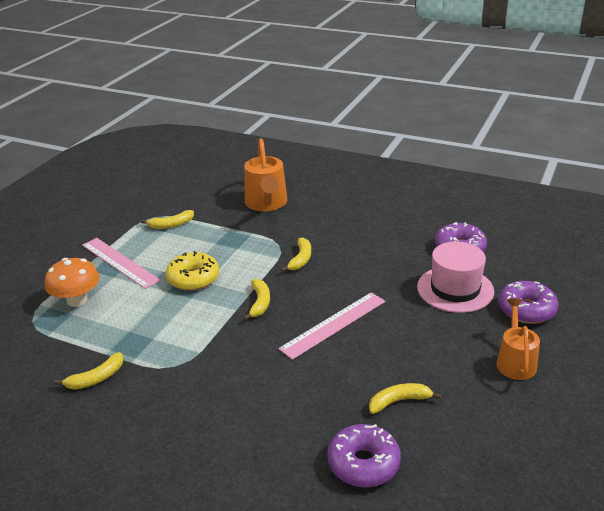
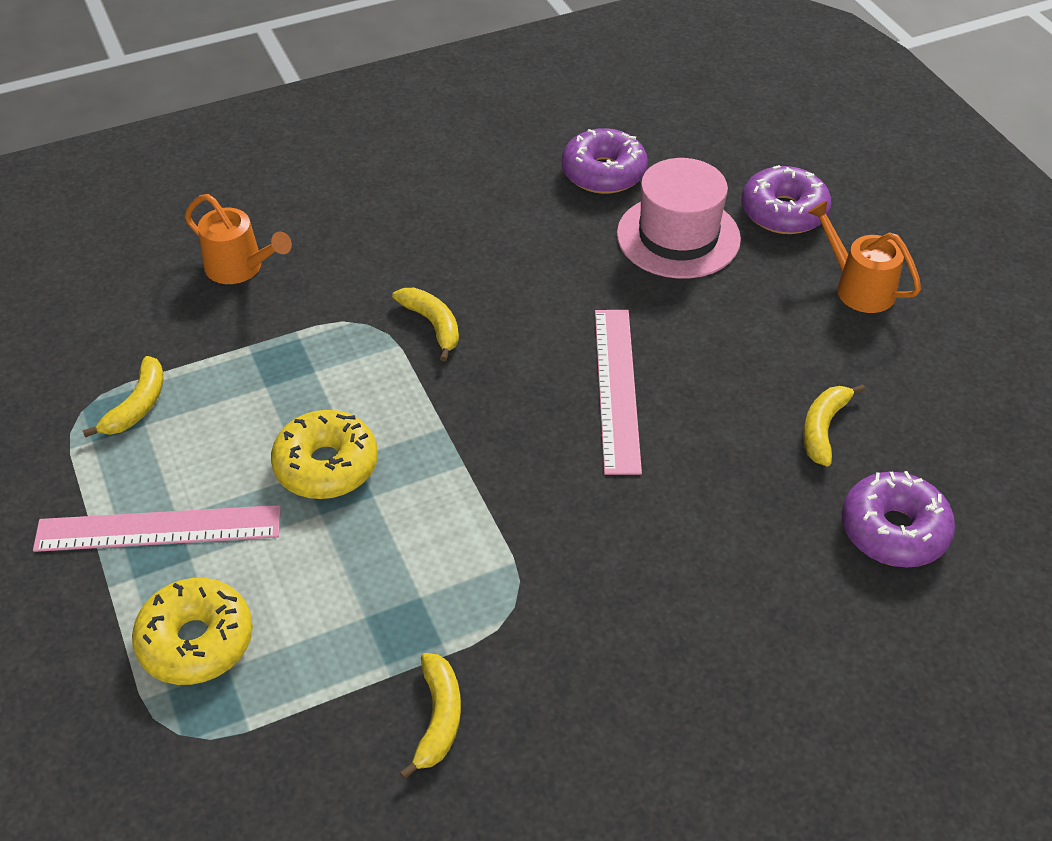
camera: 50 degrees left, 15 degrees up
(77, 300) = (196, 641): orange mushroom -> yellow donut
(259, 303) = (480, 430): yellow banana -> none
(266, 204) = (240, 268): orange watering can -> orange watering can, size x0.66

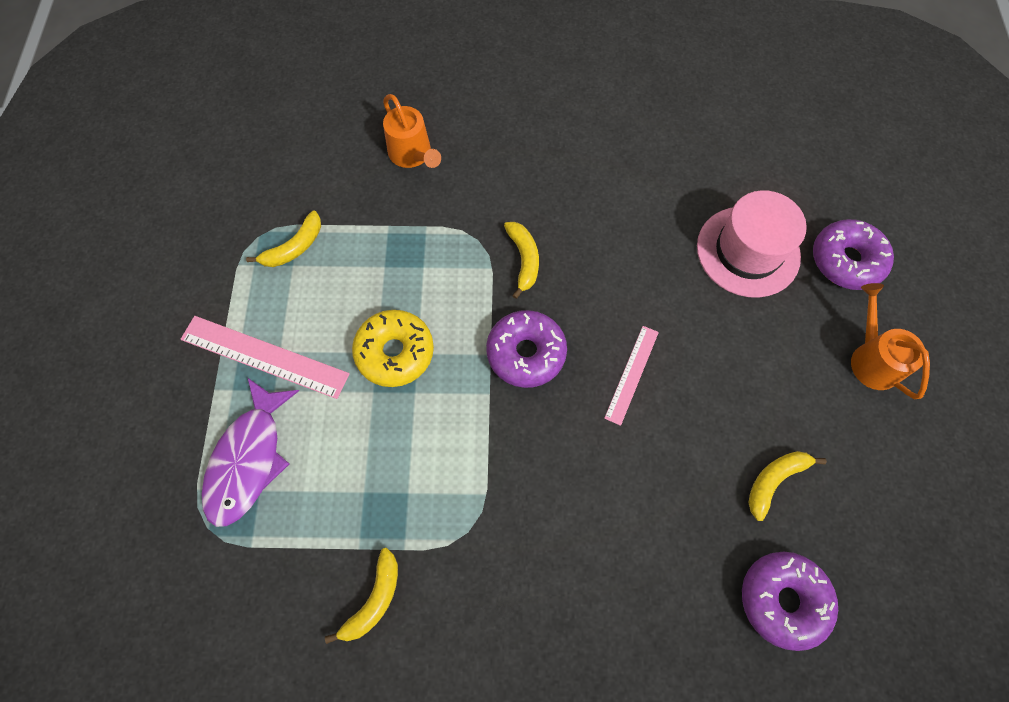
camera: 25 degrees right, 20 degrees up
(196, 641) = (249, 459): yellow donut -> purple fish
(603, 173) = (718, 167): purple donut -> purple donut (526, 353)
(617, 388) = (632, 374): pink ruler -> pink ruler, size x0.61

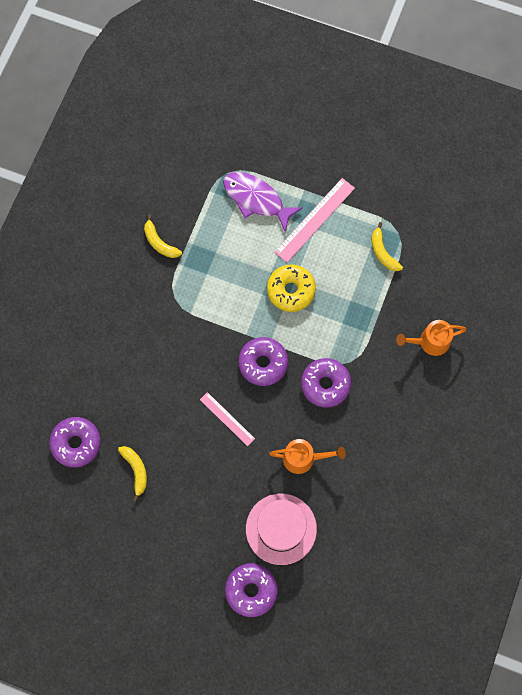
camera: 110 degrees right, 5 degrees up
(523, 260) = (325, 384): yellow banana -> purple donut
(871, 358) = (182, 568): orange watering can -> orange watering can (303, 458)

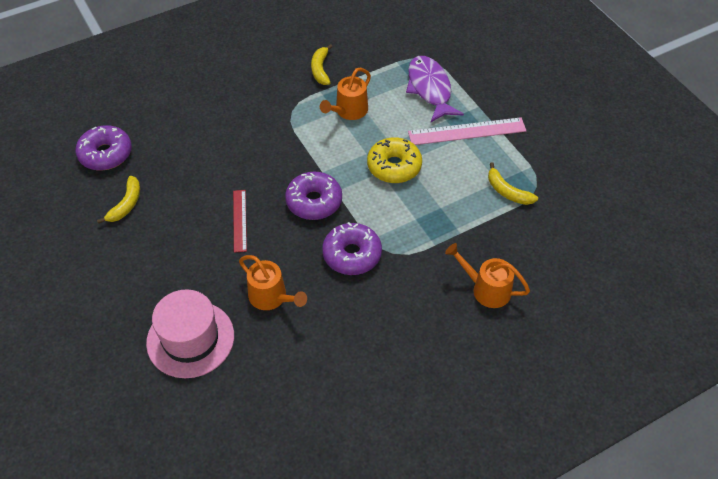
camera: 40 degrees right, 20 degrees down
(216, 266) = (348, 111): none -> orange watering can
(227, 419) = (239, 220): pink ruler -> red ruler
(251, 590) = (109, 369): purple donut -> none
(383, 252) = (507, 191): yellow banana -> yellow banana turned 60 degrees counterclockwise

